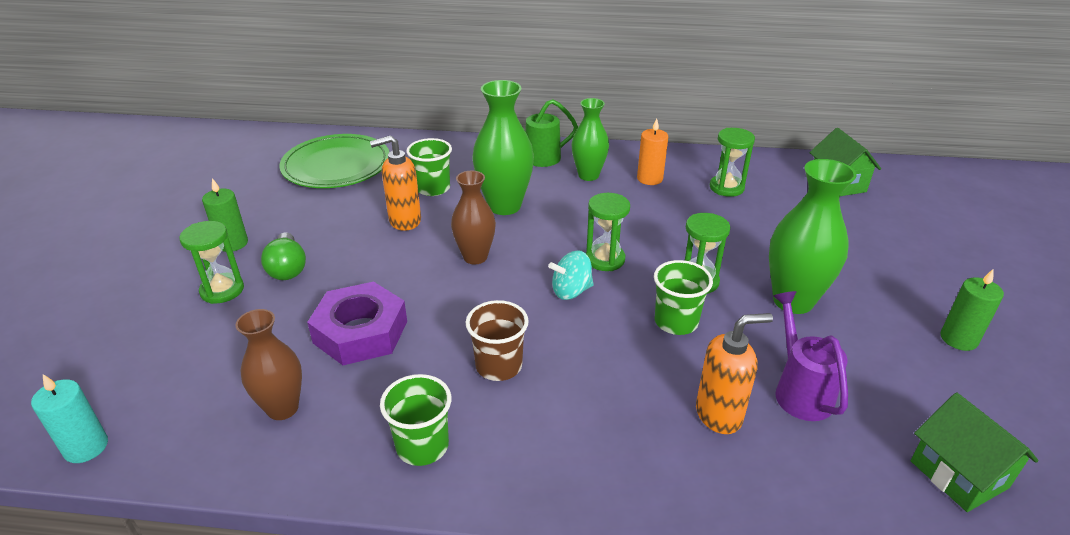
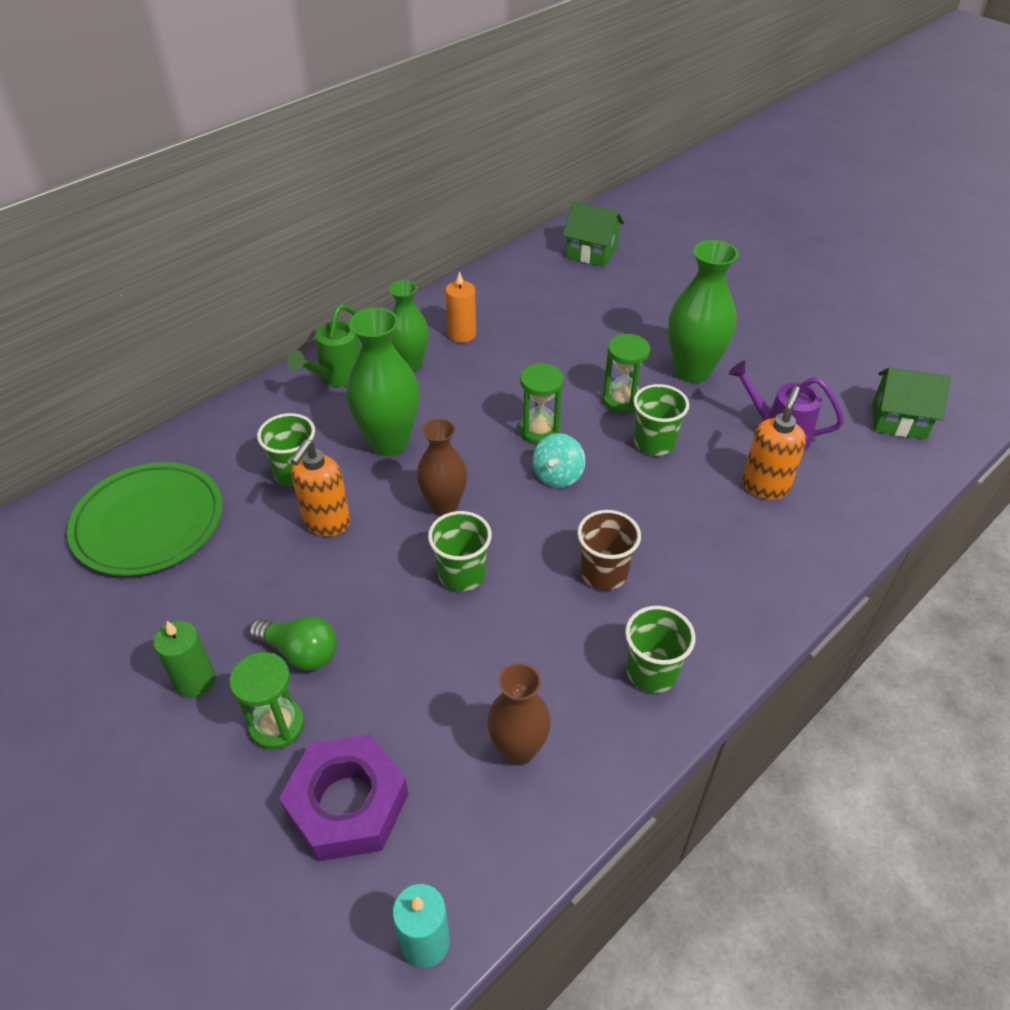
camera: 50 degrees left, 10 degrees up
(360, 332) = (467, 642): purple nut -> purple nut (347, 803)
(421, 297) = (462, 574): none -> green cup
(726, 188) = (527, 305): green hourglass -> none
(958, 339) = (799, 331): green candle -> none

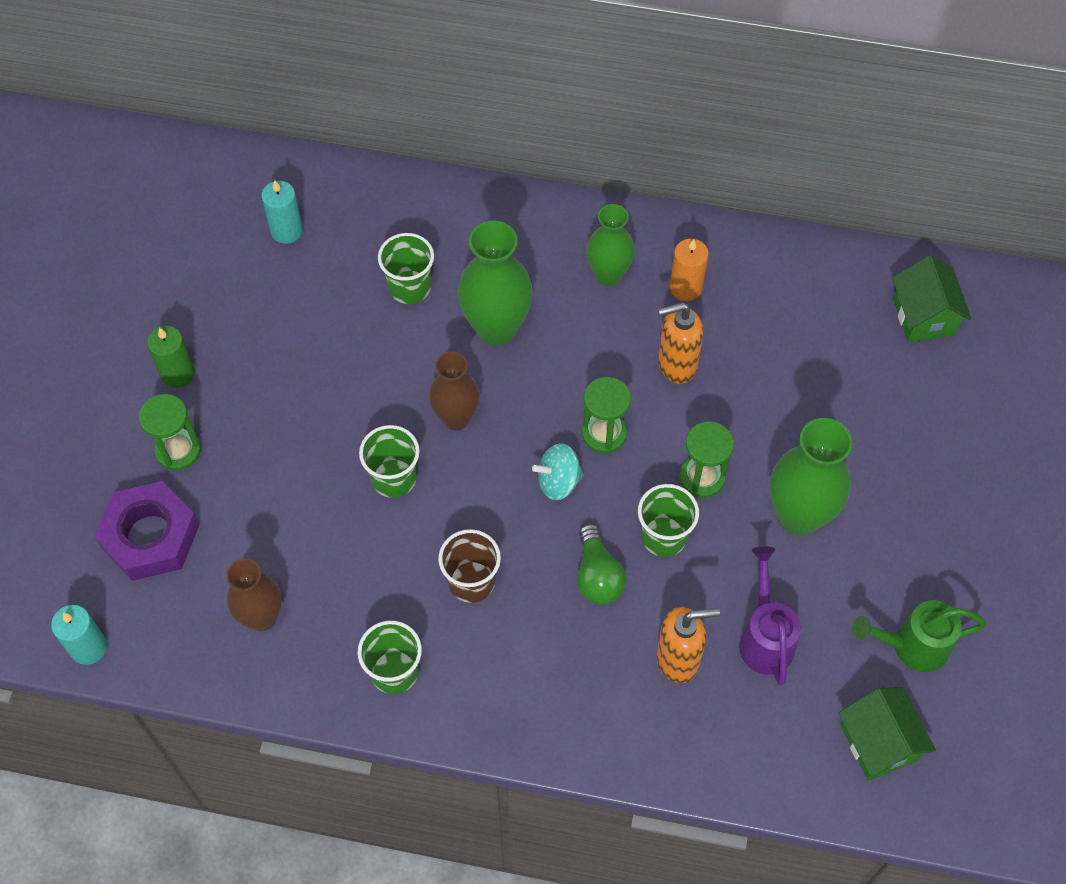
camera: 55 degrees right, 15 degrees up
(148, 522) = (286, 230): green plate -> turquoise candle
(300, 652) = (245, 420): green light bulb -> green light bulb (597, 575)
(326, 523) = (374, 348): orange soap dispenser -> orange soap dispenser (676, 365)
(337, 377) = (544, 232): green watering can -> green watering can (912, 646)

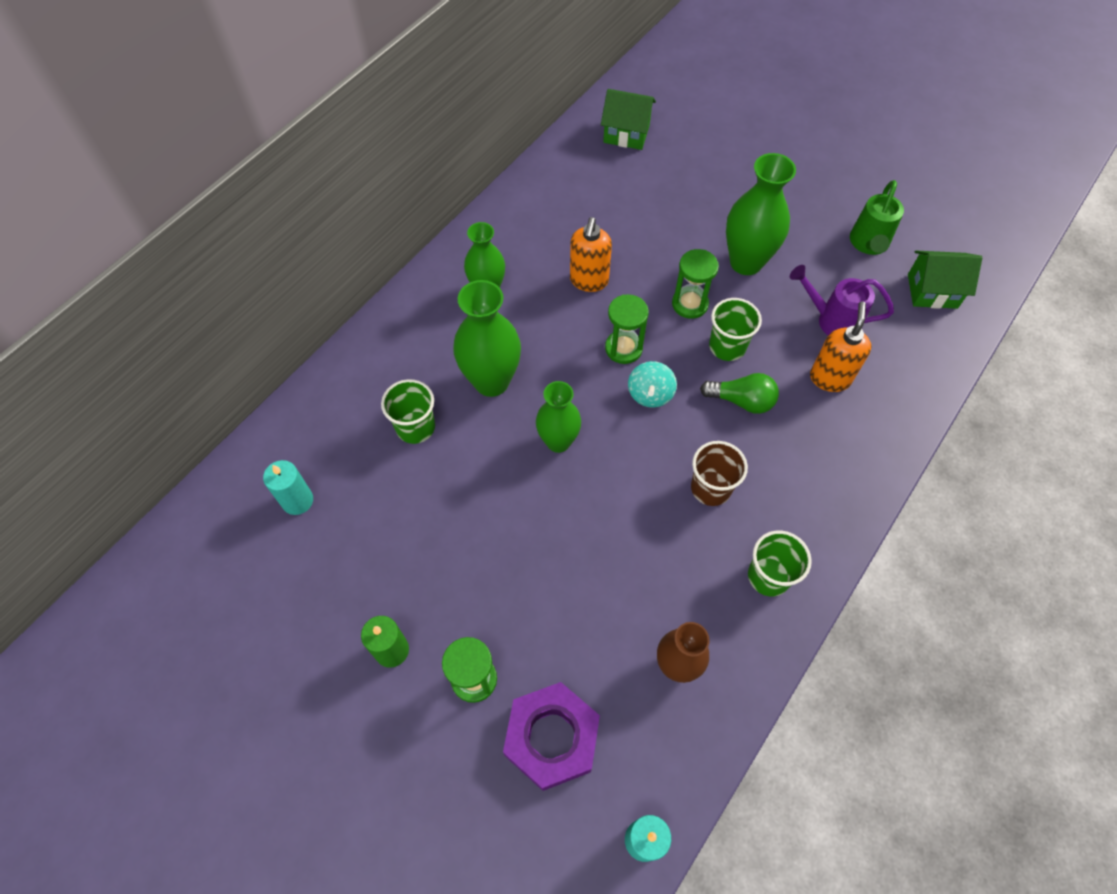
camera: 65 degrees left, 0 degrees up
(394, 478) = (591, 509): green cup -> none
(456, 418) = (558, 441): brown vase -> green vase
(686, 287) = (527, 249): orange candle -> none

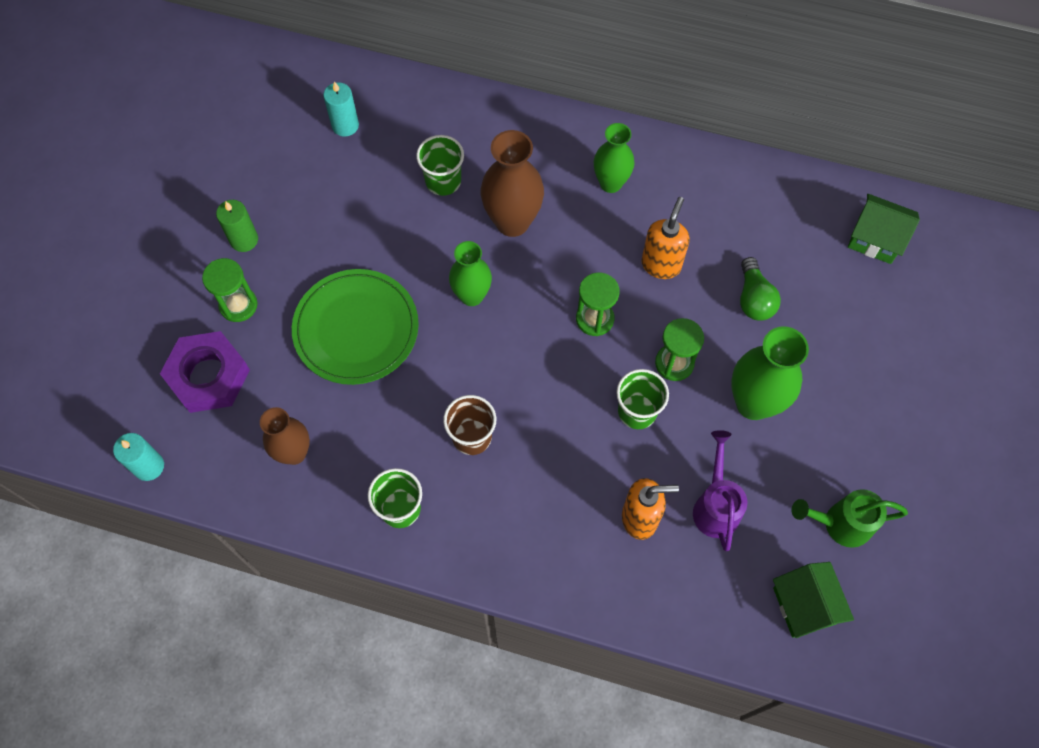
camera: 70 degrees right, 5 degrees up
(491, 381) = (512, 222): green vase -> brown vase
(553, 561) = (356, 329): none -> green plate
(589, 281) = (661, 264): orange soap dispenser -> orange soap dispenser turned 120 degrees clockwise
(626, 134) = (875, 239): green house -> green house turned 60 degrees counterclockwise
(650, 394) = (552, 357): turquoise spinning top -> none
(741, 401) = (578, 440): green light bulb -> green light bulb (754, 298)

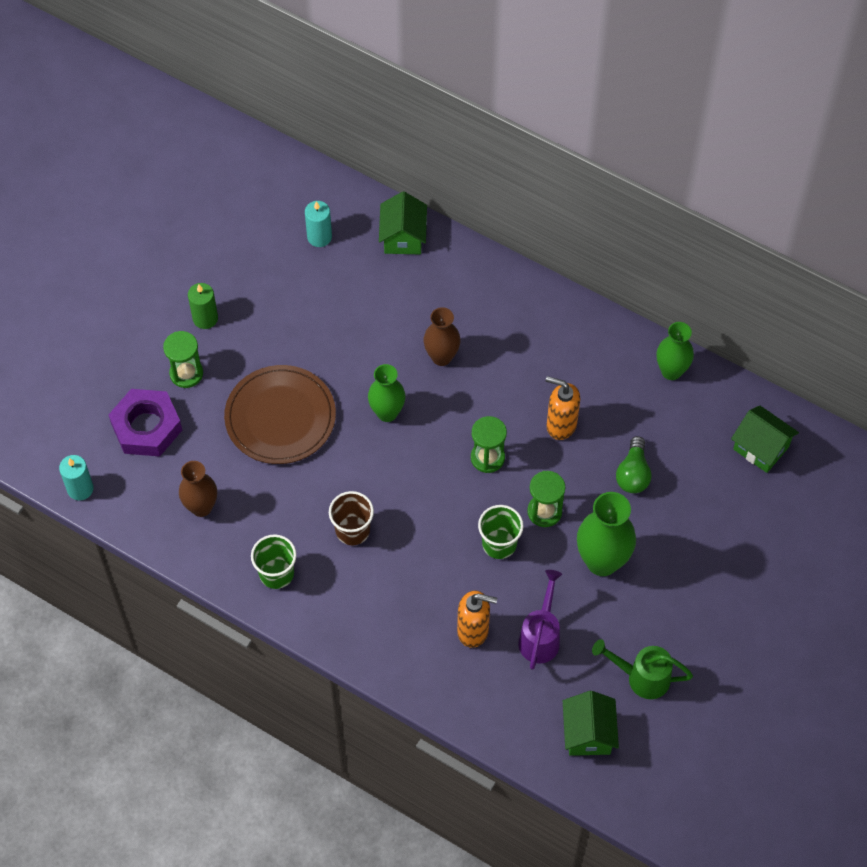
camera: 15 degrees right, 5 degrees down
(356, 329) = (280, 417): green plate -> brown plate
(434, 106) = (403, 237): none -> green house
(443, 181) = (391, 307): green cup -> none
(512, 222) = (441, 357): brown vase -> brown vase, size x0.66
(610, 183) = (539, 343): green vase -> green vase (671, 371)
(661, 264) = (561, 425): orange soap dispenser -> orange soap dispenser turned 105 degrees counterclockwise

